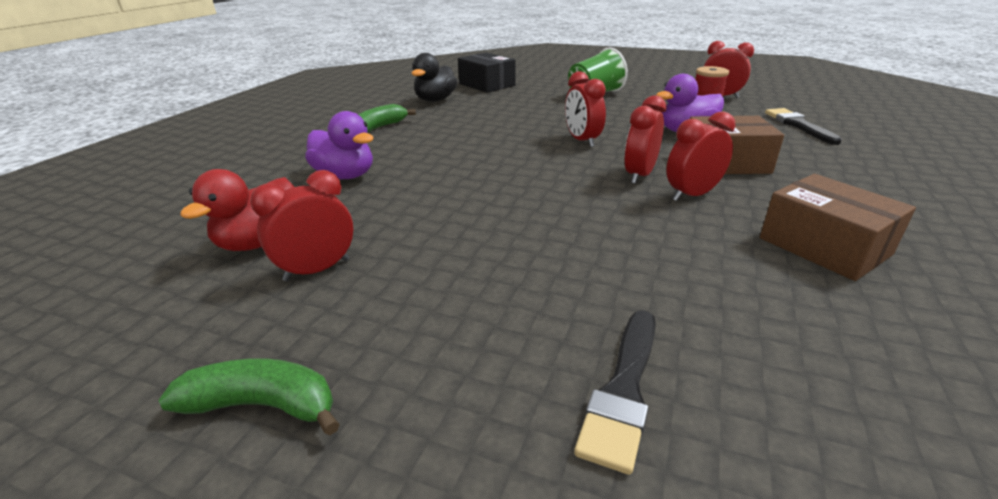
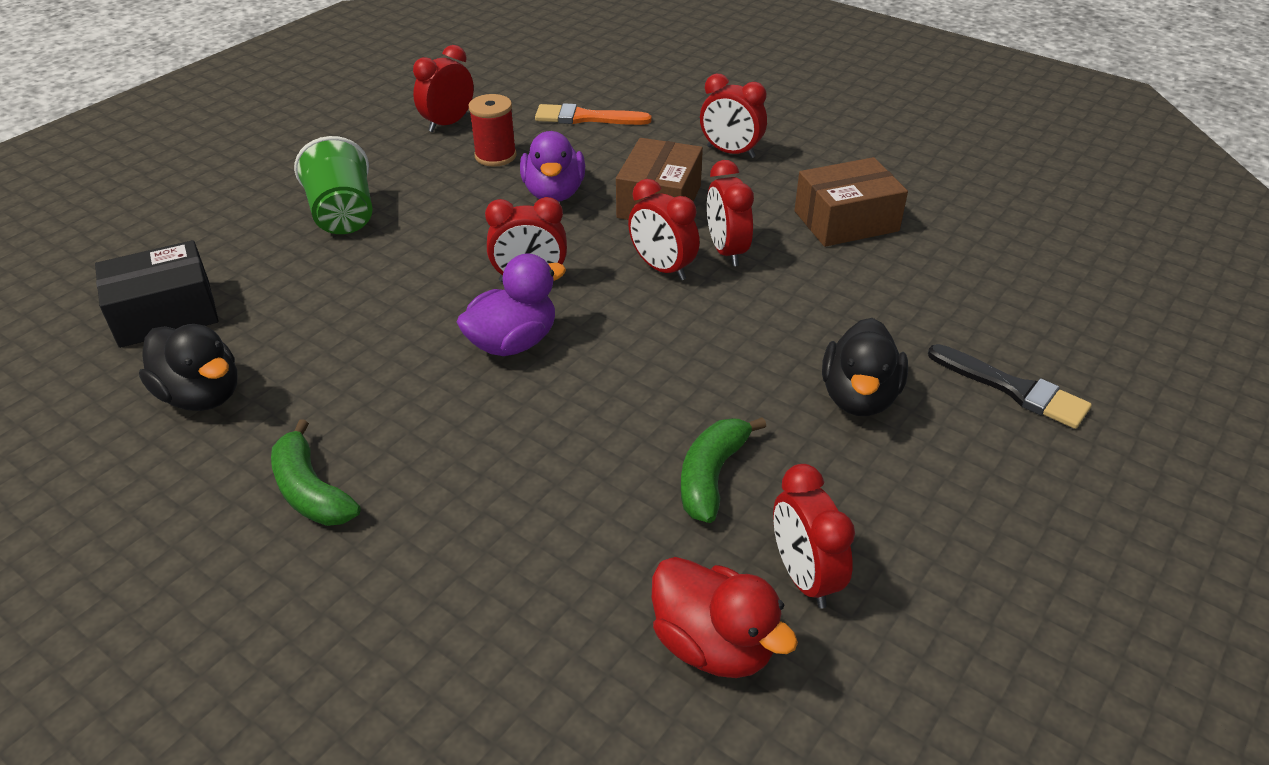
camera: 75 degrees left, 10 degrees up
(263, 405) = (1025, 612): green banana -> green banana (711, 476)
(345, 176) = (521, 545): purple duck -> purple duck (513, 342)
(540, 278) = (859, 397): none -> black duck
(798, 125) = (586, 118): black brush -> orange brush
(849, 178) = (730, 152): none -> red clock

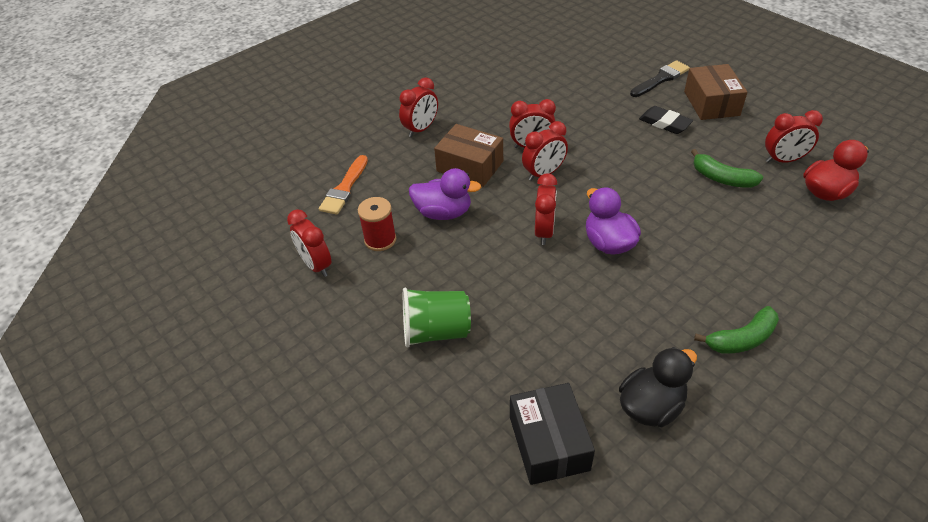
camera: 75 degrees left, 5 degrees up
(846, 221) = (512, 99): brown box -> brown box (711, 103)
(859, 397) = (664, 123): black duck -> black eraser

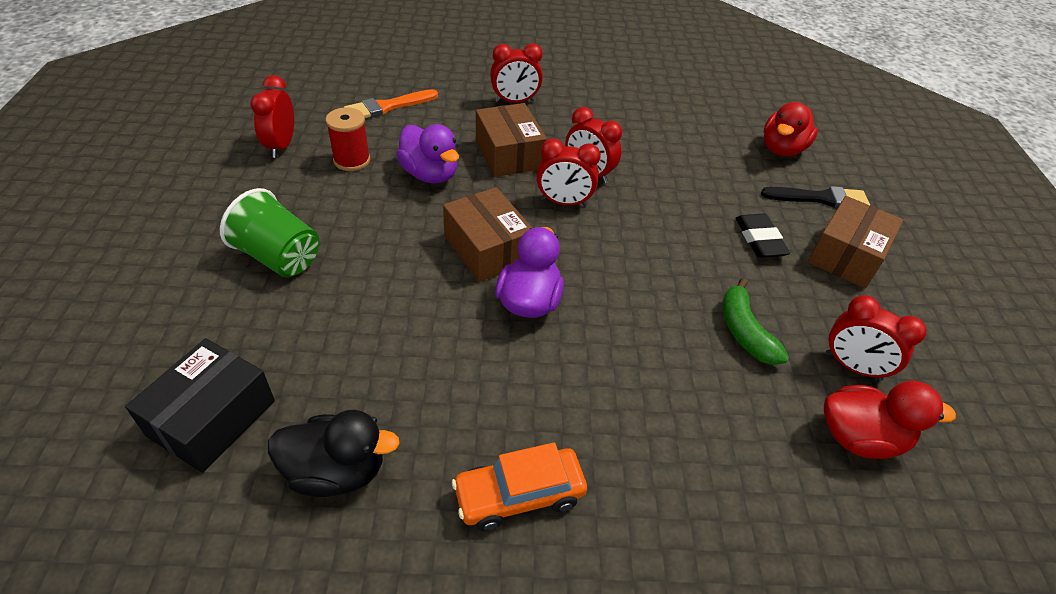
camera: 35 degrees right, 0 degrees up
(544, 231) = (487, 248): red clock -> brown box
(607, 61) = (782, 149): none -> red duck
(742, 339) = (519, 495): green banana -> orange car

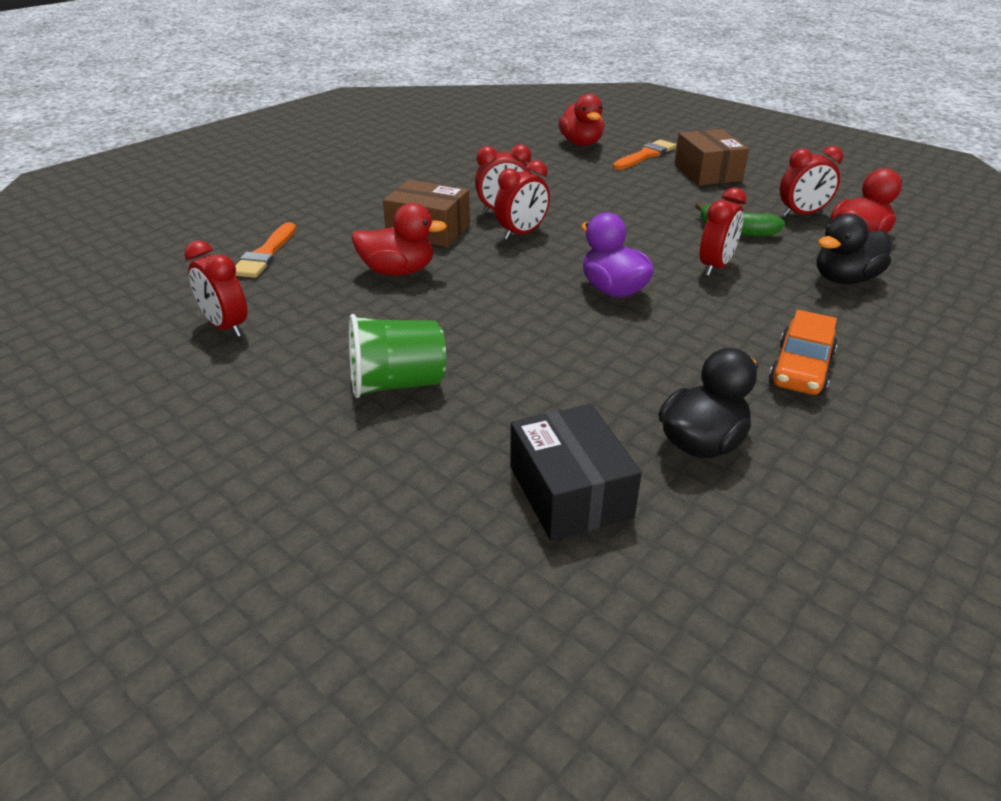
camera: 45 degrees left, 10 degrees down
(352, 160) = (315, 299): red spool -> none
(430, 174) = (398, 271): purple duck -> red duck
(487, 248) = (530, 283): brown box -> none
(515, 101) = (364, 201): red clock -> red clock (715, 267)
(743, 462) = (844, 279): none -> black duck
(759, 239) = (658, 189): black eraser -> none
(820, 198) = (645, 155): black brush -> orange brush

